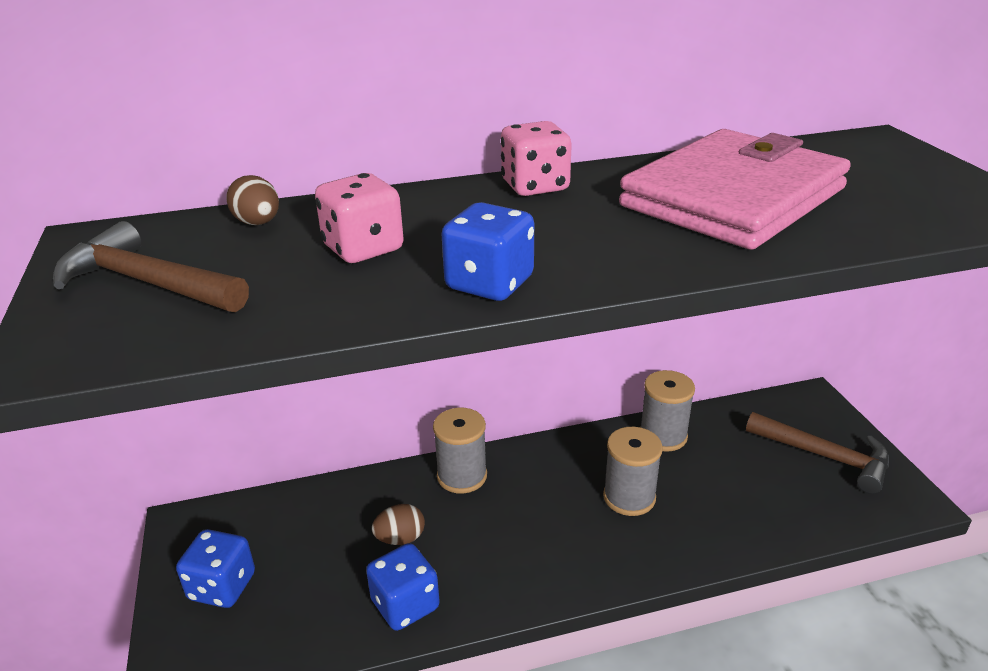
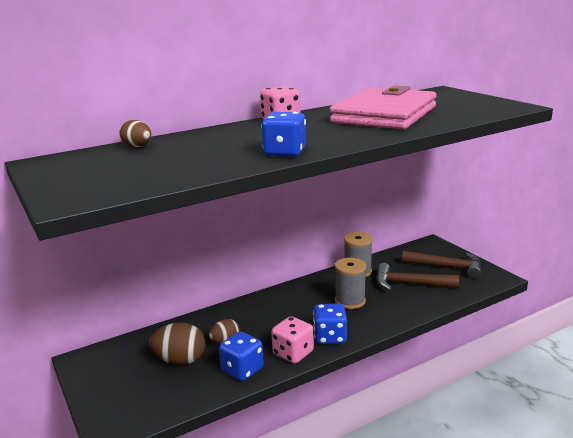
camera: 15 degrees left, 10 degrees down
(147, 283) = (95, 172): brown hammer -> brown hammer (410, 284)
(222, 587) = (123, 384): blue dice -> blue dice (330, 337)
(320, 560) = (180, 360): none -> brown egg
(363, 248) = (207, 149): pink dice -> pink dice (293, 353)
(462, 476) = (249, 308): grey spool -> none

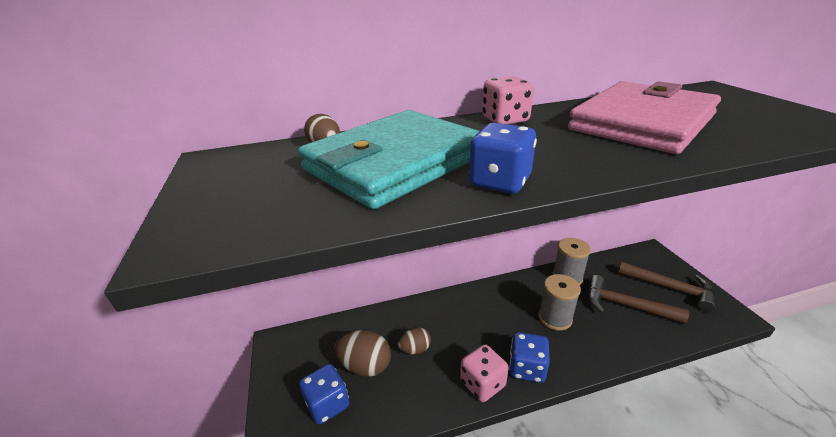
camera: 15 degrees right, 10 degrees up
(202, 150) = (395, 163): none -> turquoise wallet
(242, 370) = (424, 396): blue dice -> blue dice (327, 404)

